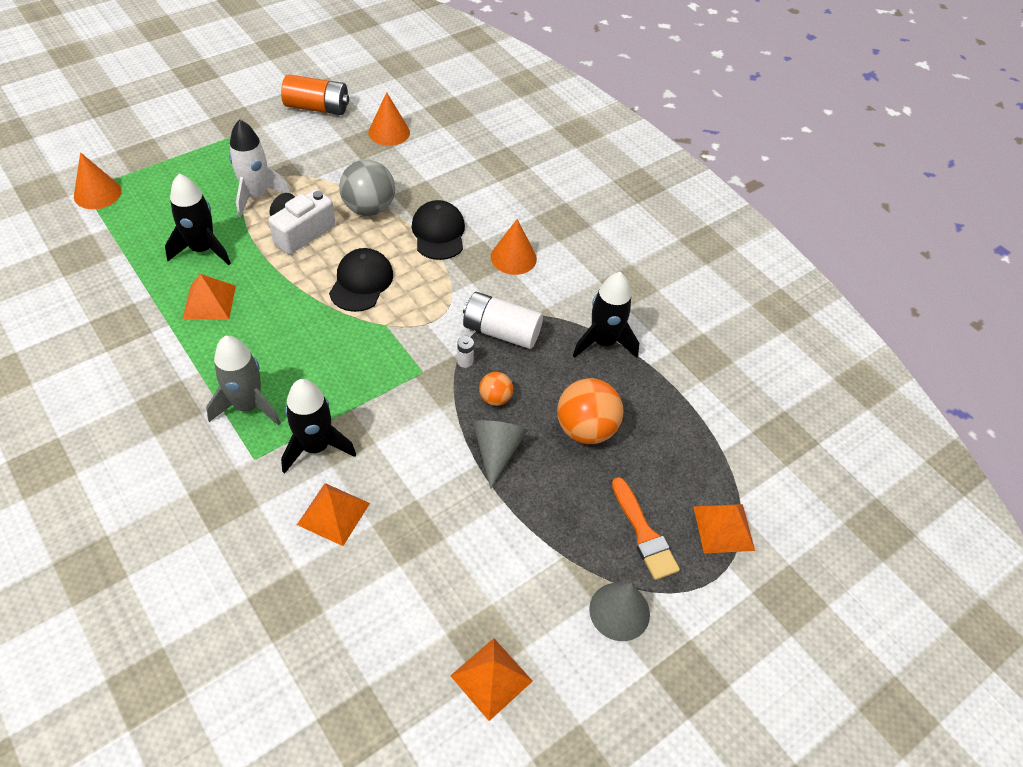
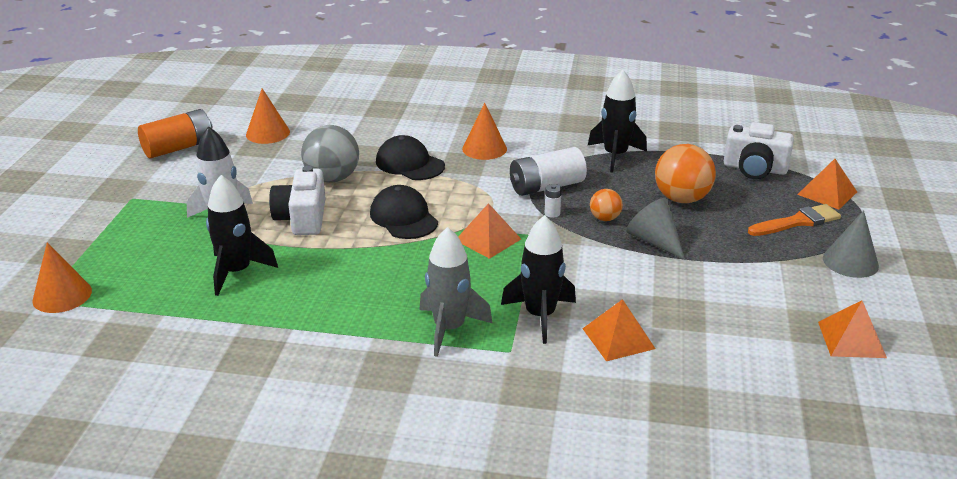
camera: 40 degrees left, 20 degrees down
(209, 302) = (303, 296): orange pyramid -> orange pyramid (488, 239)
(644, 533) = (797, 222): orange brush -> orange brush turned 45 degrees counterclockwise
(701, 449) = (754, 168): none -> white camera

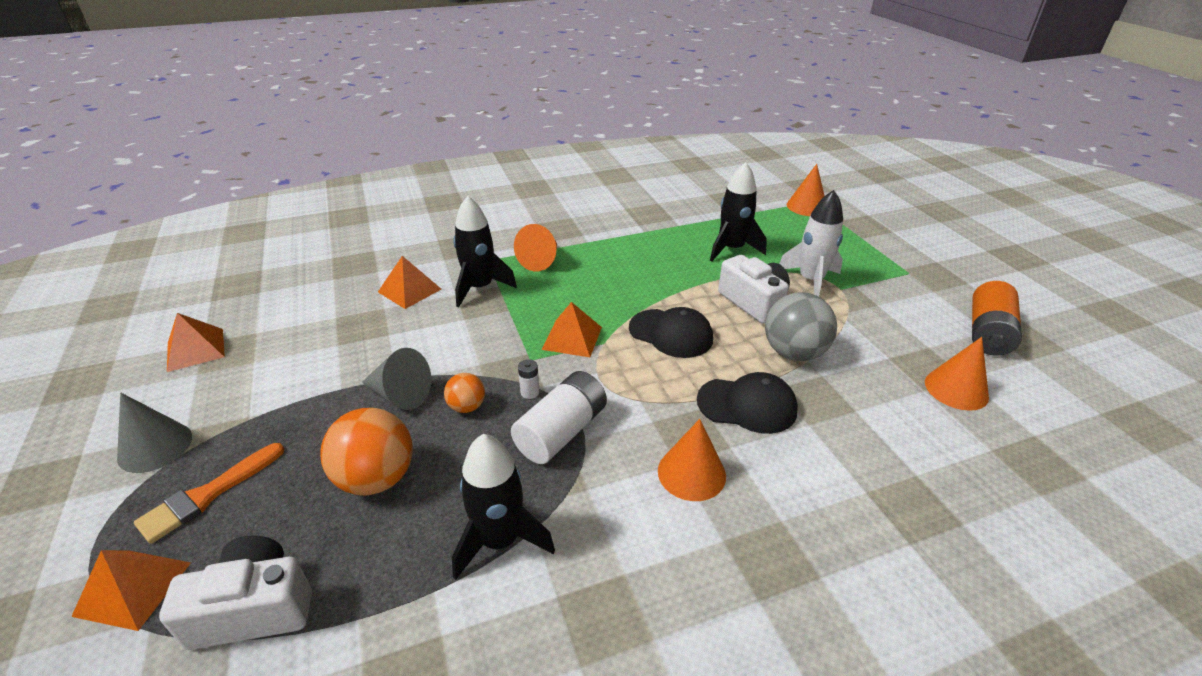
camera: 150 degrees right, 5 degrees up
(449, 328) = (541, 260): grey rocket -> orange cone

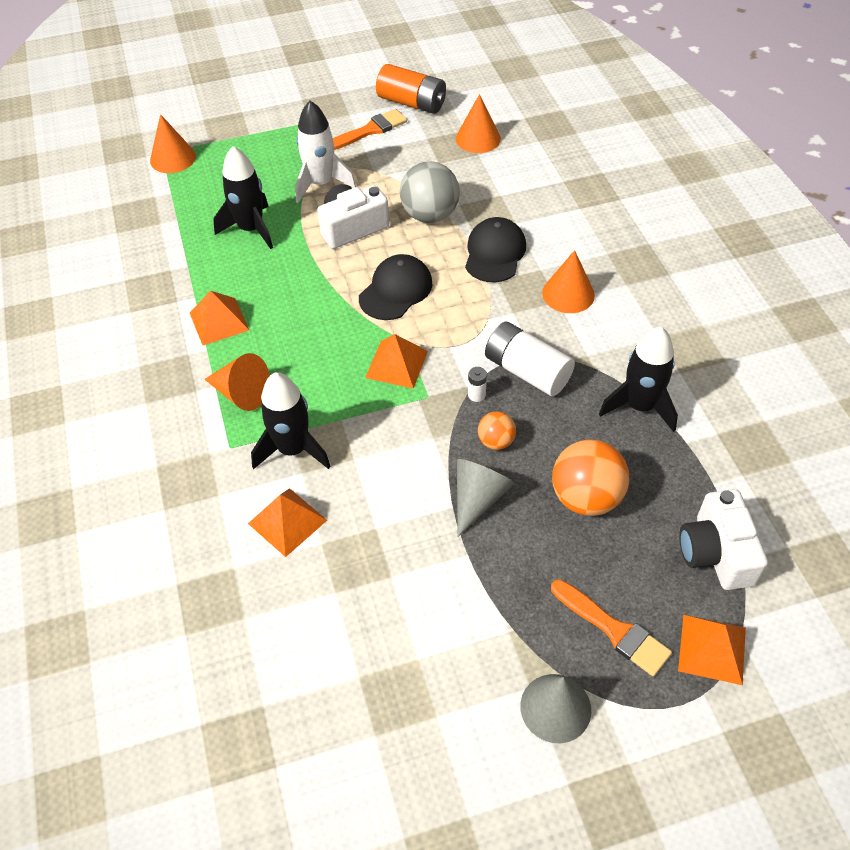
camera: 85 degrees left, 15 degrees up
(195, 349) = (390, 738): orange pyramid -> orange pyramid (219, 321)
(914, 305) = (369, 130): none -> orange brush

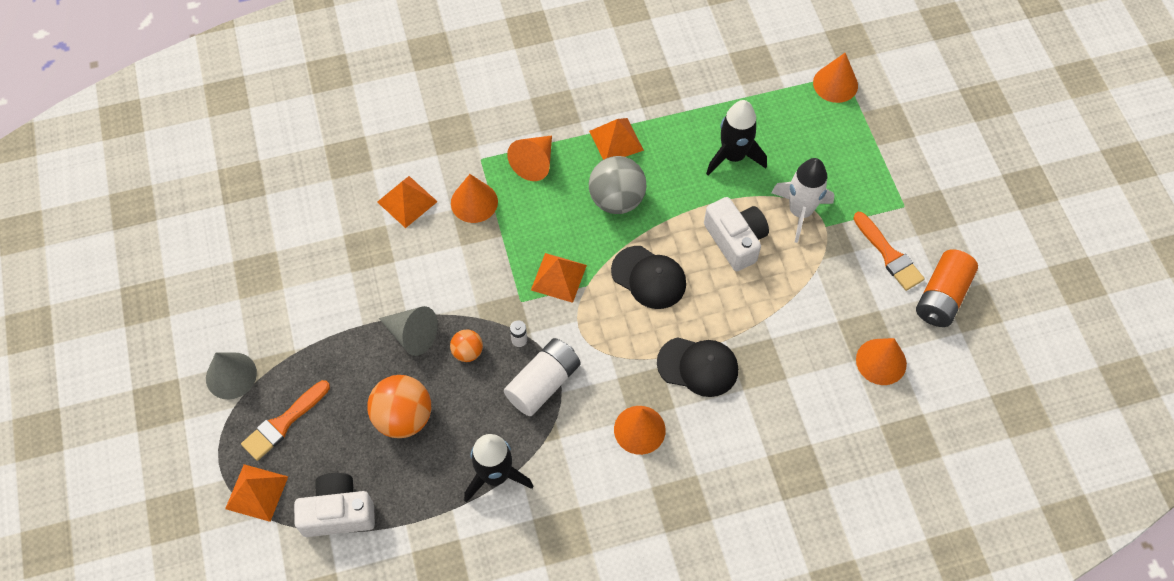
camera: 90 degrees right, 10 degrees up
(293, 449) = (474, 202): black rocket -> orange cone
(430, 215) = (754, 309): grey ball -> grey ball (616, 199)

